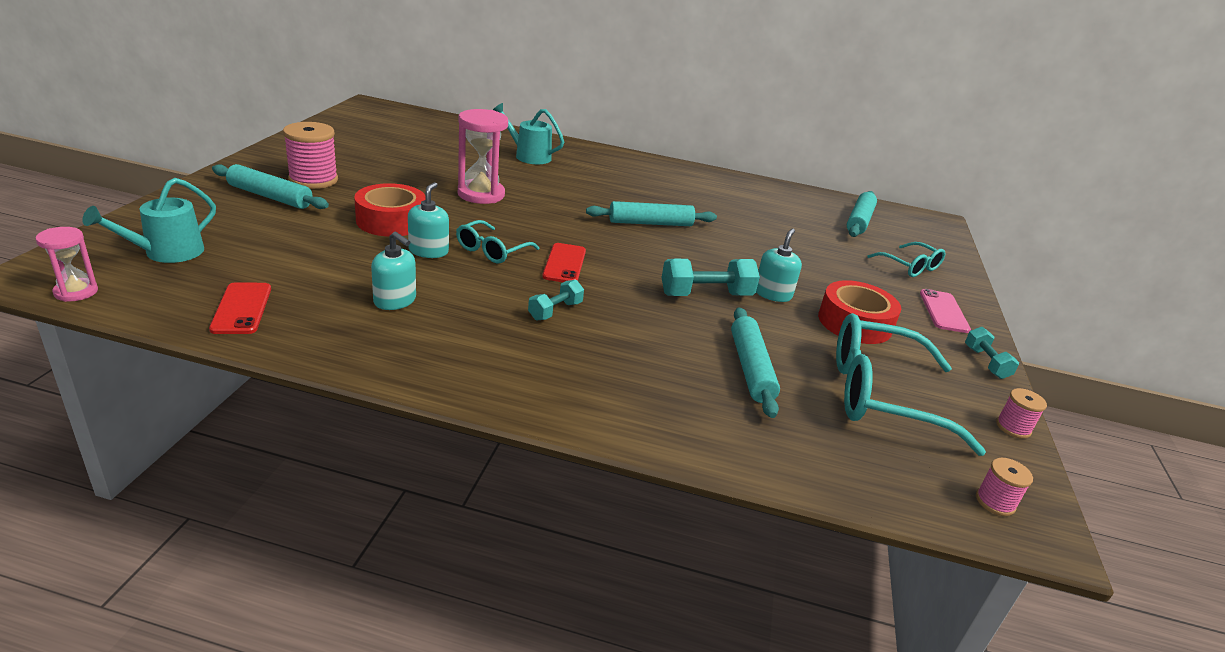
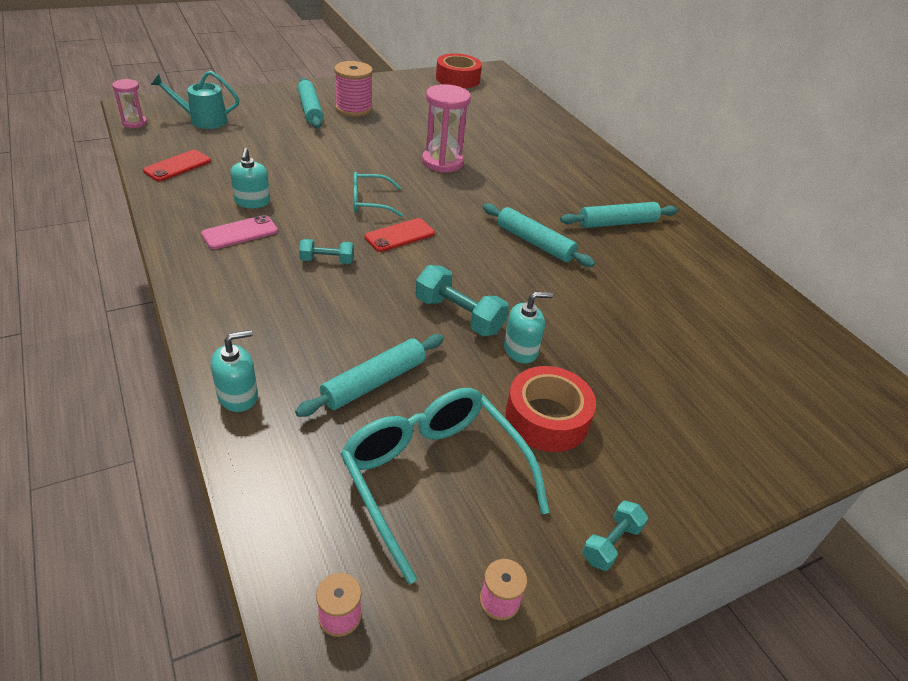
camera: 50 degrees right, 10 degrees up
(391, 221) = (347, 154): red tape -> red tape (457, 79)
(428, 251) = (330, 183): turquoise soap dispenser -> turquoise soap dispenser (238, 396)
(529, 156) = (541, 149): turquoise watering can -> none
(859, 221) = (781, 352): turquoise rolling pin -> turquoise rolling pin (617, 223)
(910, 267) = (741, 422): turquoise glasses -> none
(943, 311) = (678, 477): pink phone -> pink phone (240, 233)

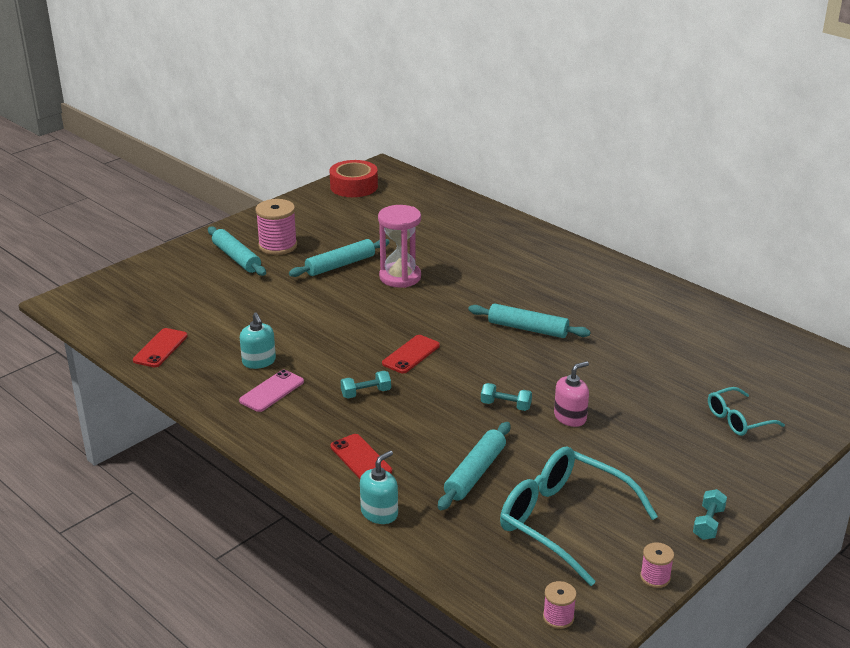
camera: 15 degrees left, 10 degrees down
(134, 123) = (78, 318): pink hourglass -> none
(203, 120) = (143, 297): turquoise watering can -> none
(267, 327) = (360, 459): none -> red phone
(369, 202) = (362, 332): turquoise glasses -> turquoise glasses (737, 420)
(459, 316) = (505, 405): turquoise dumbbell -> turquoise dumbbell, size x0.60
(520, 350) = (570, 417): turquoise soap dispenser -> pink soap dispenser
(547, 418) = (619, 459): red tape -> none
(617, 223) = (586, 292): turquoise rolling pin -> turquoise rolling pin (340, 265)

